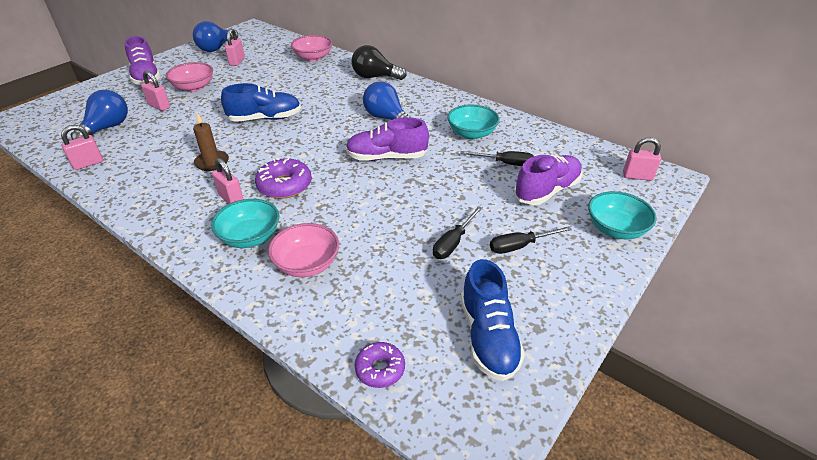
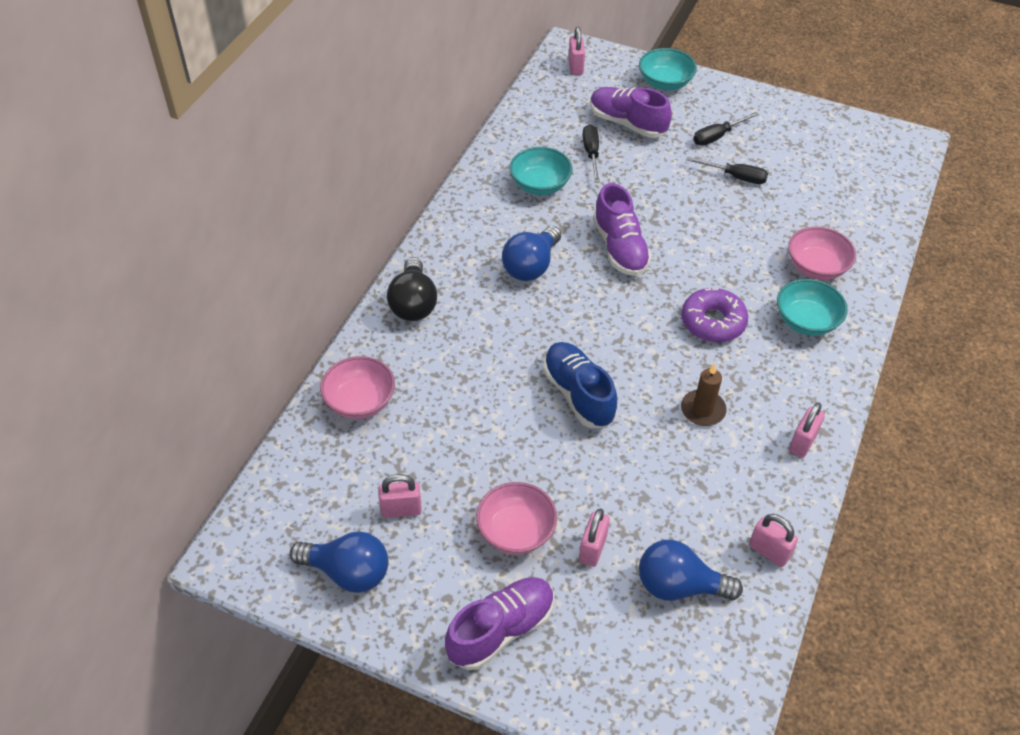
camera: 105 degrees left, 10 degrees up
(231, 199) = (759, 361): pink padlock -> pink padlock (802, 443)
(380, 369) = (890, 197): purple donut -> none
(488, 336) = (827, 147): blue shoe -> none
(520, 246) = (717, 136): black screwdriver -> black screwdriver turned 90 degrees clockwise

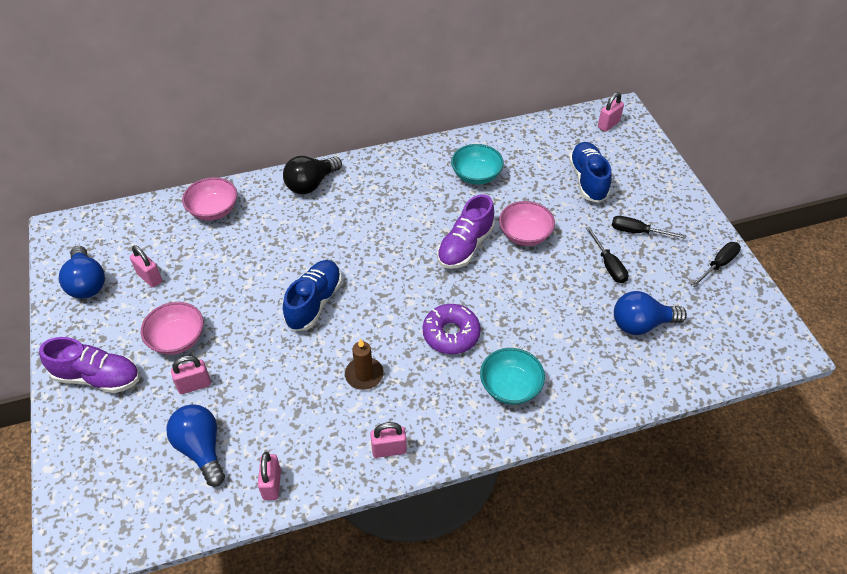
camera: 50 degrees right, 0 degrees up
(531, 266) = (400, 215): blue light bulb -> blue light bulb (641, 324)
(591, 154) = (535, 181): black screwdriver -> black screwdriver (718, 265)
(627, 123) = (588, 180): purple shoe -> blue shoe
(665, 83) = (654, 174): turquoise bowl -> none
(816, 267) = (572, 362): pink bowl -> pink bowl (525, 234)

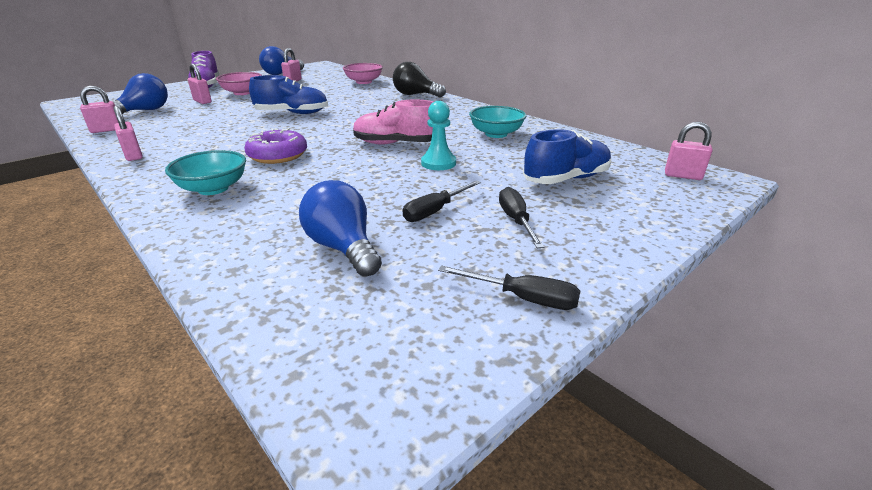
camera: 65 degrees right, 20 degrees down
(364, 375) = (219, 136): brown candle -> none
(465, 246) = (396, 144): purple shoe -> pink shoe
(525, 234) = (438, 163): pink bowl -> turquoise pawn

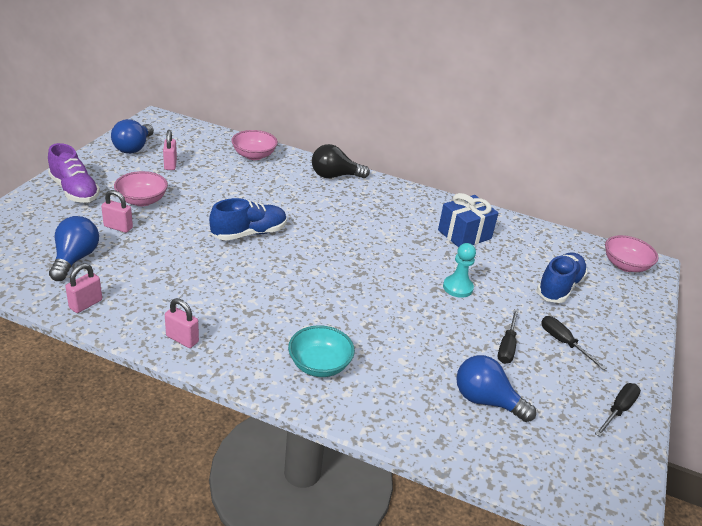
camera: 30 degrees left, 5 degrees up
(278, 155) = (318, 307): purple donut -> none
(396, 144) = (399, 267): pink shoe -> none
(496, 134) = (464, 234): turquoise bowl -> blue gift
(523, 298) = (618, 410): black screwdriver -> black screwdriver turned 45 degrees counterclockwise
(682, 176) = (625, 265): pink padlock -> pink bowl

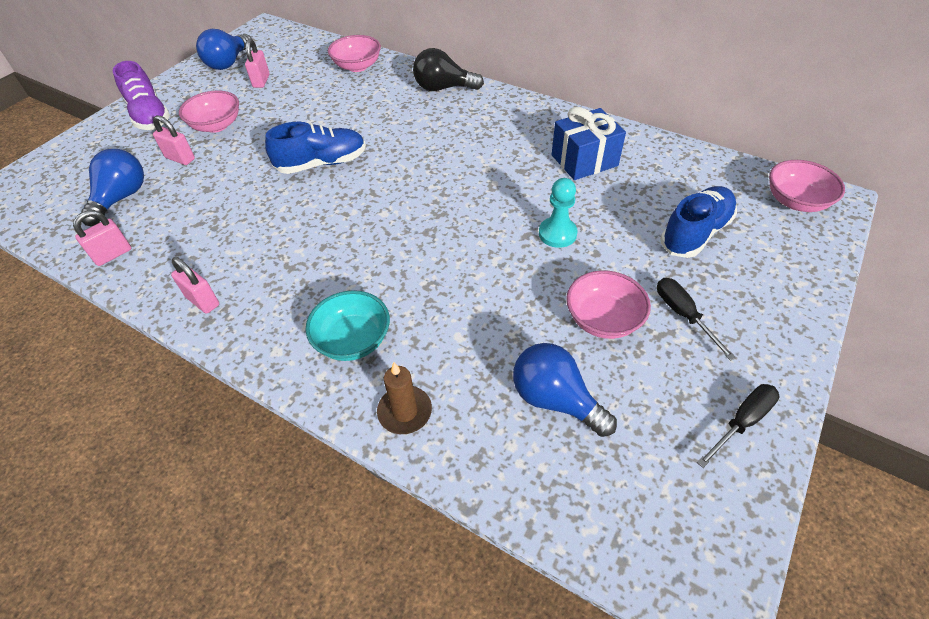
camera: 15 degrees right, 15 degrees up
(376, 413) = (405, 411): none -> brown candle
(507, 347) = (603, 319): black screwdriver -> pink bowl

